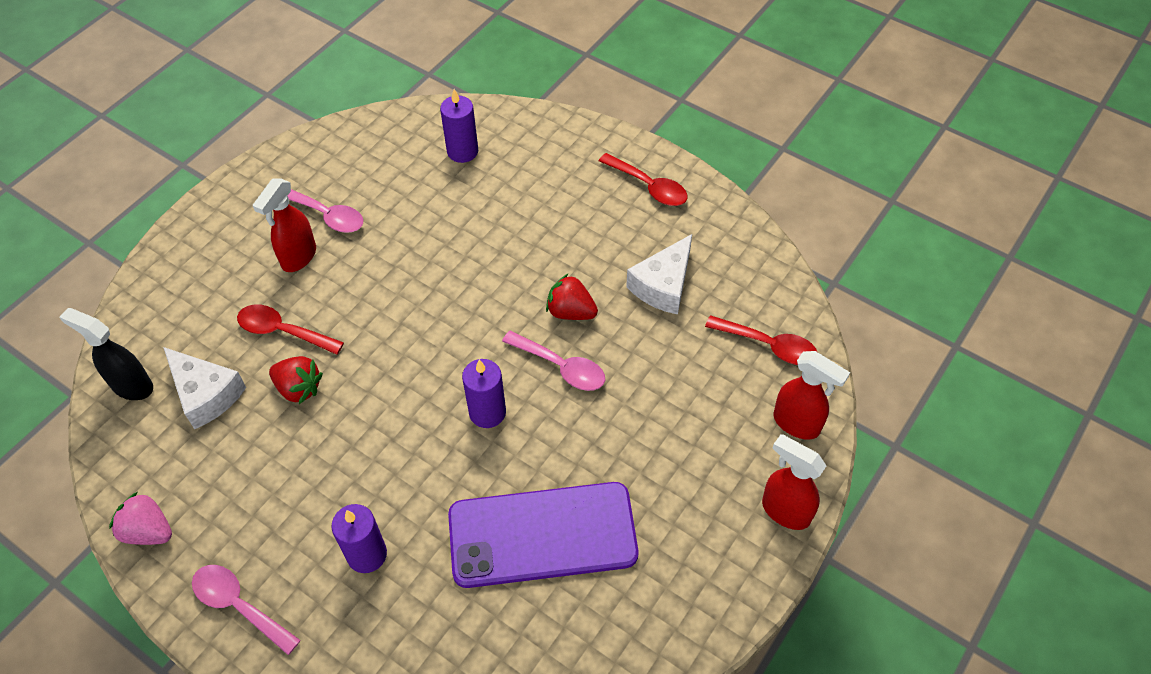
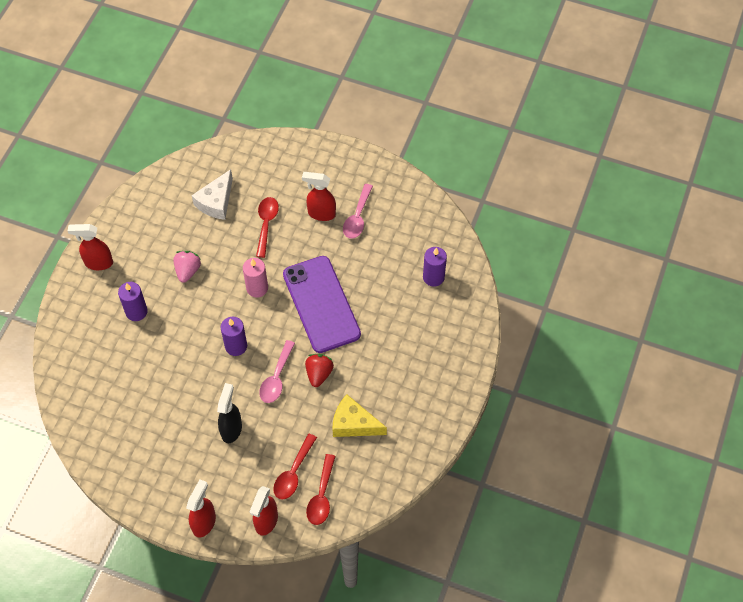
camera: 75 degrees right, 5 degrees up
(131, 386) = (213, 165): black spray bottle -> black spray bottle (231, 429)
(148, 531) = (130, 207): pink strawberry -> pink strawberry (187, 271)
(239, 605) = (98, 263): pink spoon -> red spray bottle
(299, 388) = (230, 245): red strawberry -> none
(394, 365) = (257, 288): none -> pink candle
(542, 534) = (164, 394): purple phone -> purple phone (321, 304)
(649, 187) = (436, 398): red spoon -> red spoon (293, 473)
(663, 285) = (353, 424): white cheese -> yellow cheese

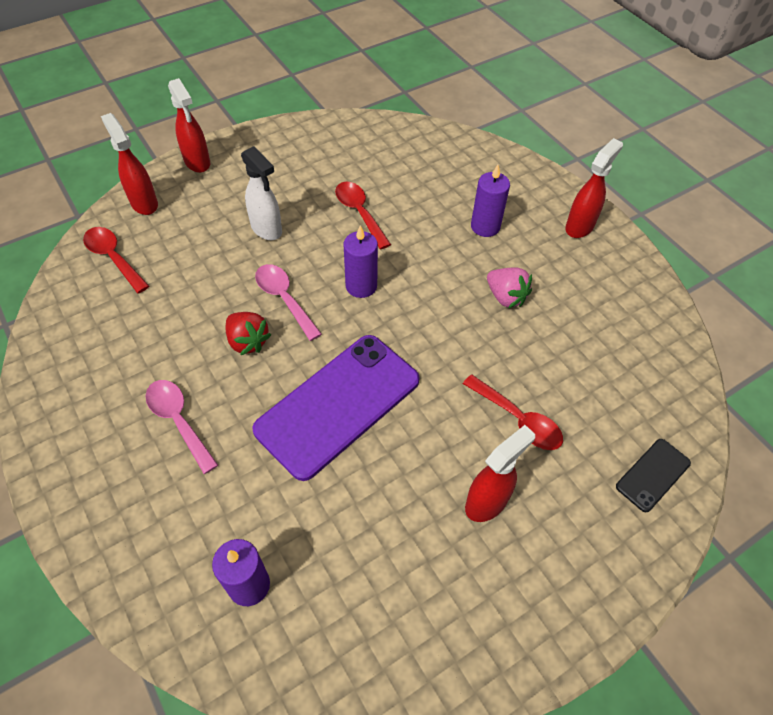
camera: 125 degrees right, 5 degrees down
(216, 202) = (597, 383): white cheese -> none
(231, 429) = (267, 229): black spray bottle -> white spray bottle
(254, 159) = (653, 475): none -> black phone
(257, 288) = (423, 350): pink candle -> none
(293, 473) = (164, 250): red spoon -> red spoon (359, 213)
(321, 304) = (338, 405): purple phone -> purple phone turned 60 degrees counterclockwise
(353, 424) = (153, 335): yellow cheese -> none
(357, 217) = (443, 550): pink spoon -> pink spoon (178, 421)

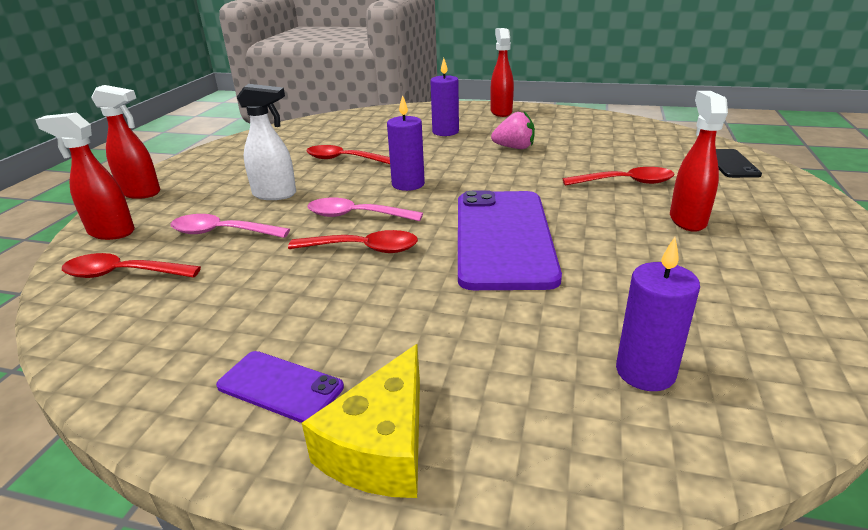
camera: 40 degrees left, 25 degrees down
(88, 504) = (381, 446): none -> yellow cheese
(92, 424) = (280, 386): none -> purple phone
(178, 421) = (380, 324): pink spoon -> pink spoon (221, 233)
(248, 341) = (363, 249): red strawberry -> red spoon

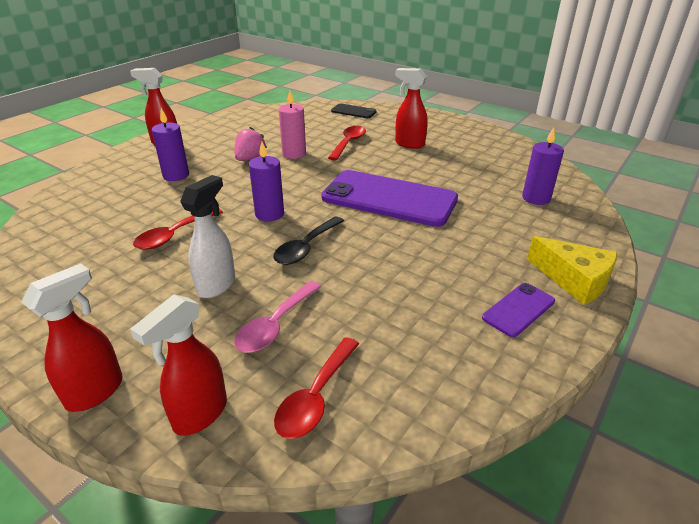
camera: 70 degrees left, 5 degrees up
(356, 216) = (306, 247): pink spoon -> black spoon
(363, 249) = (365, 253): red spoon -> none
(553, 162) = (294, 154): none -> pink candle

